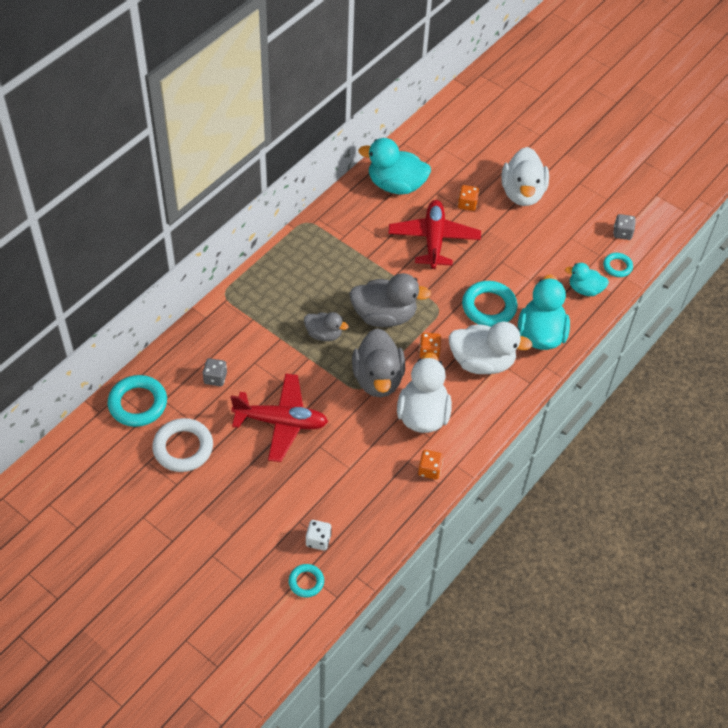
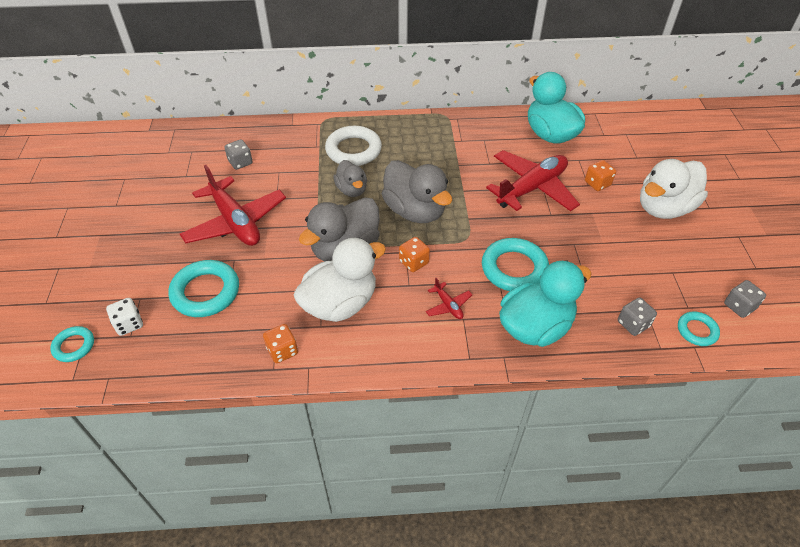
camera: 50 degrees right, 5 degrees down
(138, 404) = (175, 142): turquoise ring -> turquoise ring (205, 292)
(183, 448) = (155, 187): white ring -> white ring (353, 150)
(482, 362) = (448, 305): white duck -> red plane
(585, 289) = (633, 324): turquoise duck -> grey dice

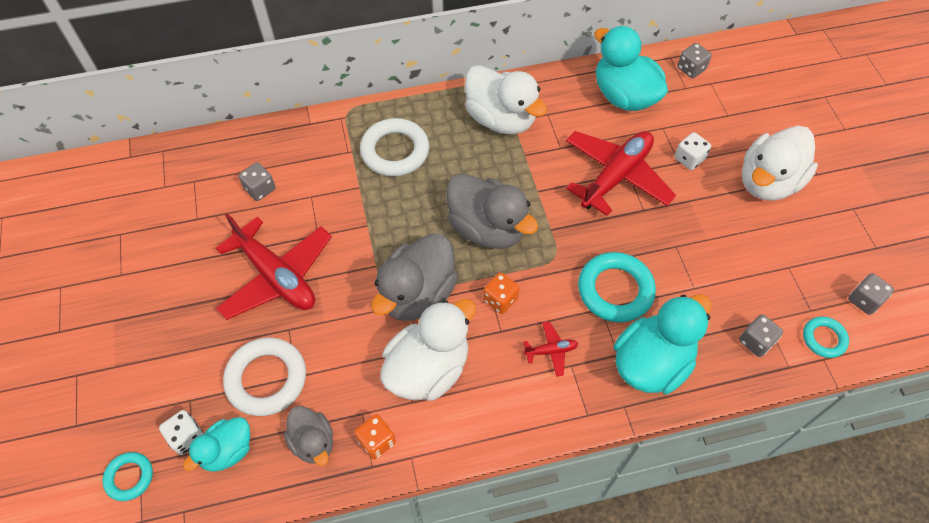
camera: 10 degrees left, 10 degrees up
(158, 339) = (227, 451): none -> turquoise duck
(205, 292) = (266, 379): turquoise ring -> white ring
(352, 190) = (406, 209): grey duck -> grey duck (313, 442)
(444, 139) = (501, 119): none -> white duck
(448, 305) = (551, 351): red plane -> red plane turned 60 degrees counterclockwise
(597, 183) = (689, 159): orange dice -> white dice
(610, 122) = (691, 69): none -> grey dice

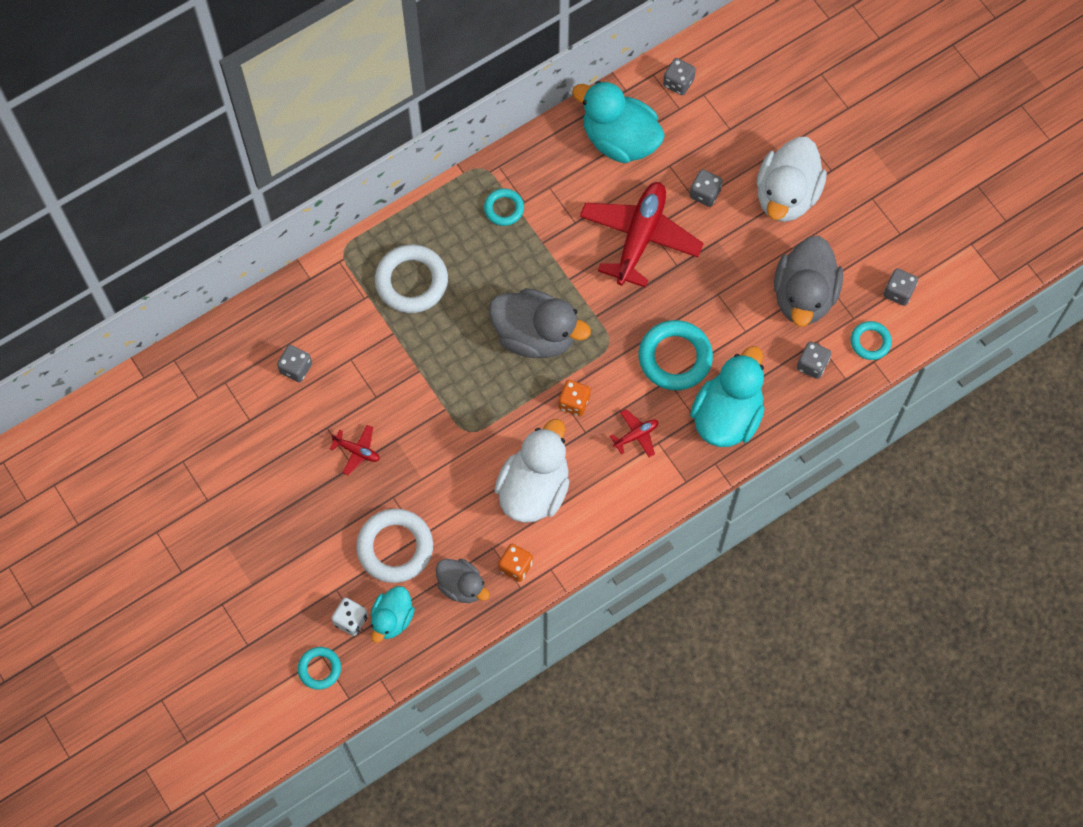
camera: 20 degrees left, 10 degrees up
(276, 276) = (357, 451): red plane -> red plane, size x0.43
(417, 294) = (496, 423): grey duck -> grey duck (804, 295)
(501, 119) = (504, 208): white duck -> turquoise ring
(689, 159) = (705, 193): white dice -> grey dice

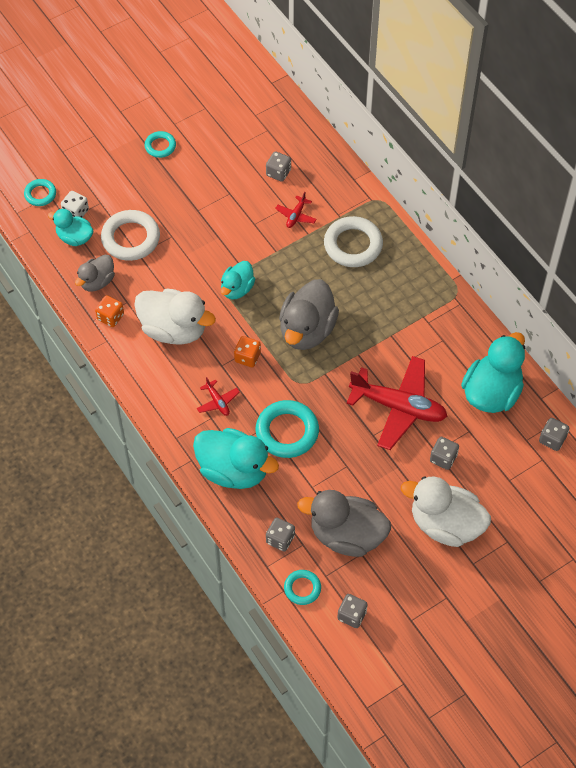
camera: 90 degrees right, 10 degrees down
(357, 451) = (209, 213): red plane -> red plane (296, 216)
(475, 416) = (237, 289): none -> turquoise duck
(504, 208) = (421, 307): turquoise ring -> turquoise ring (160, 146)

